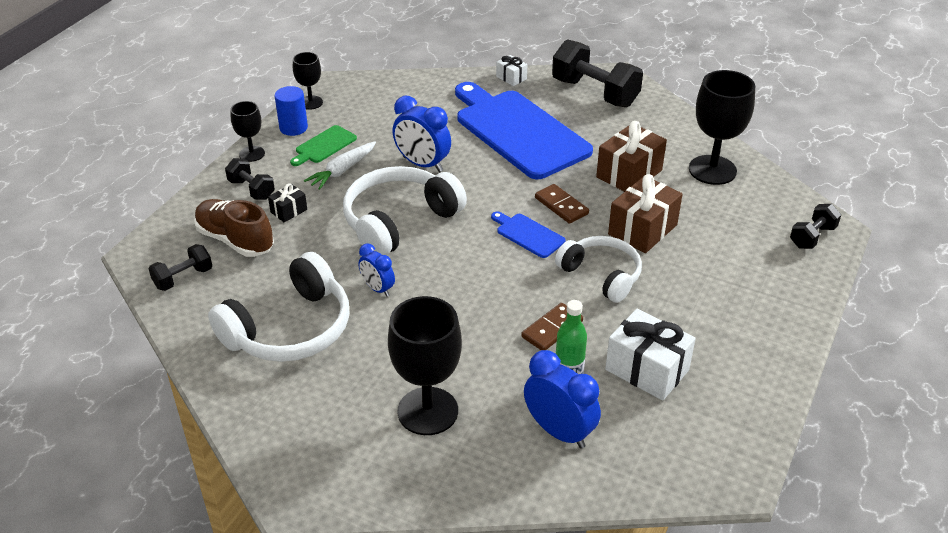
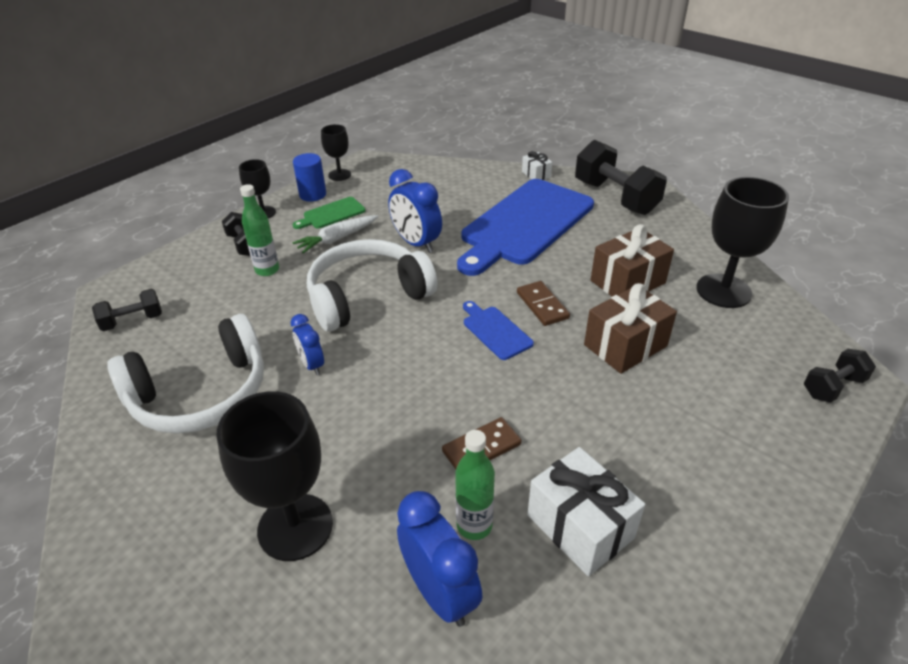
camera: 15 degrees right, 0 degrees up
(235, 240) = (202, 291): brown shoe -> none
(289, 211) = (267, 270): black gift -> green bottle
(518, 131) = (524, 224): blue cutting board -> blue cutting board turned 120 degrees counterclockwise
(601, 275) = (561, 391): white headphones -> none

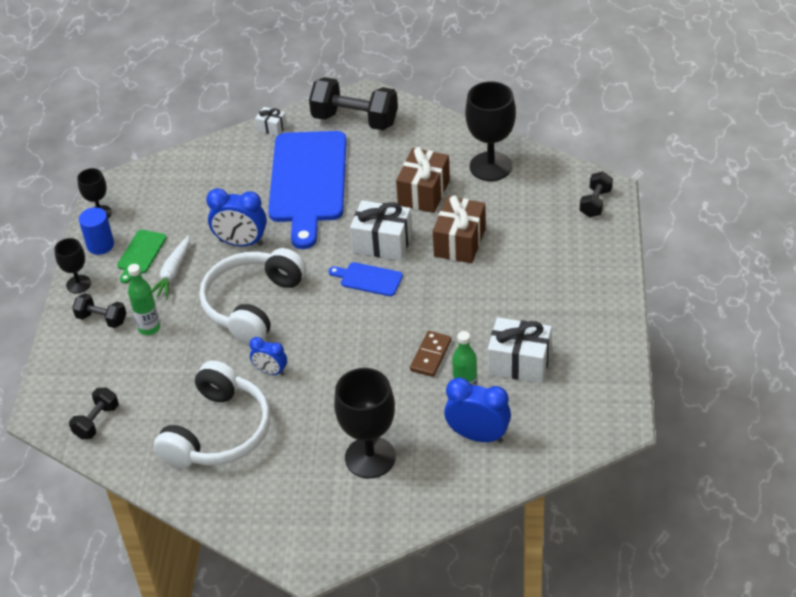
camera: 35 degrees left, 5 degrees up
(542, 305) = (382, 243): brown domino -> white gift

